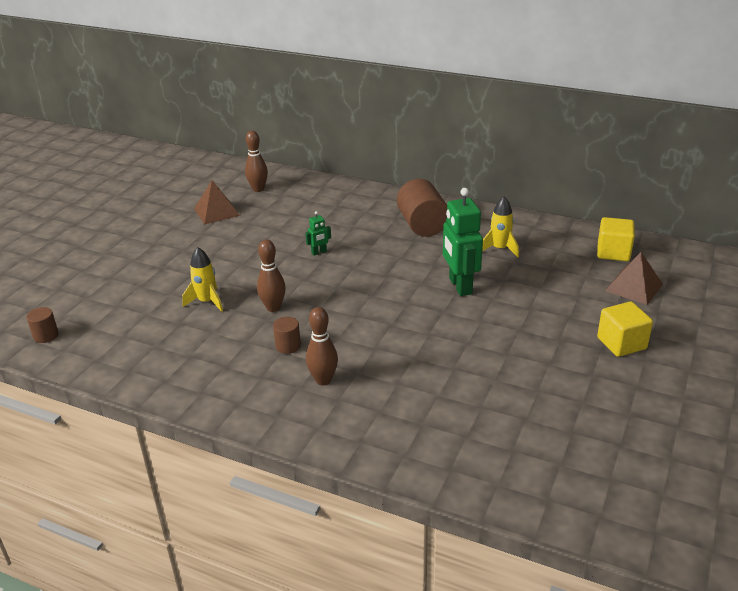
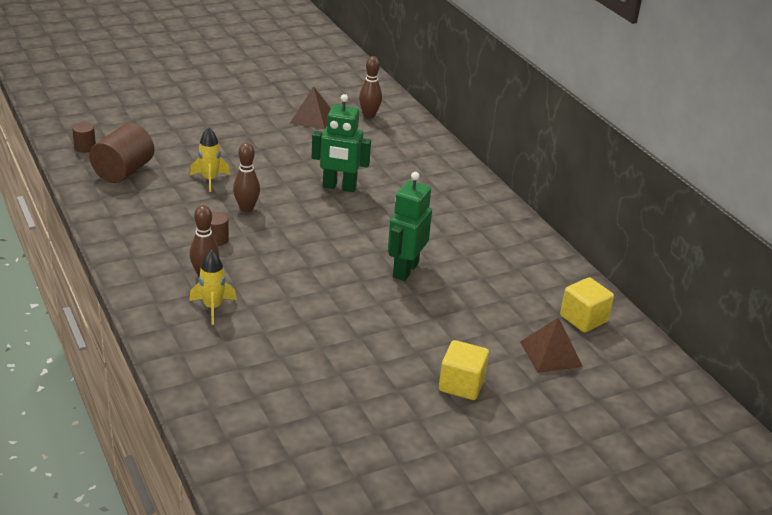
camera: 35 degrees right, 0 degrees up
(319, 252) = (339, 187): green robot -> green robot, size x2.18
(422, 225) = (453, 209): brown cylinder -> brown cylinder (123, 171)
(499, 249) = (486, 261): yellow rocket -> yellow rocket (212, 307)

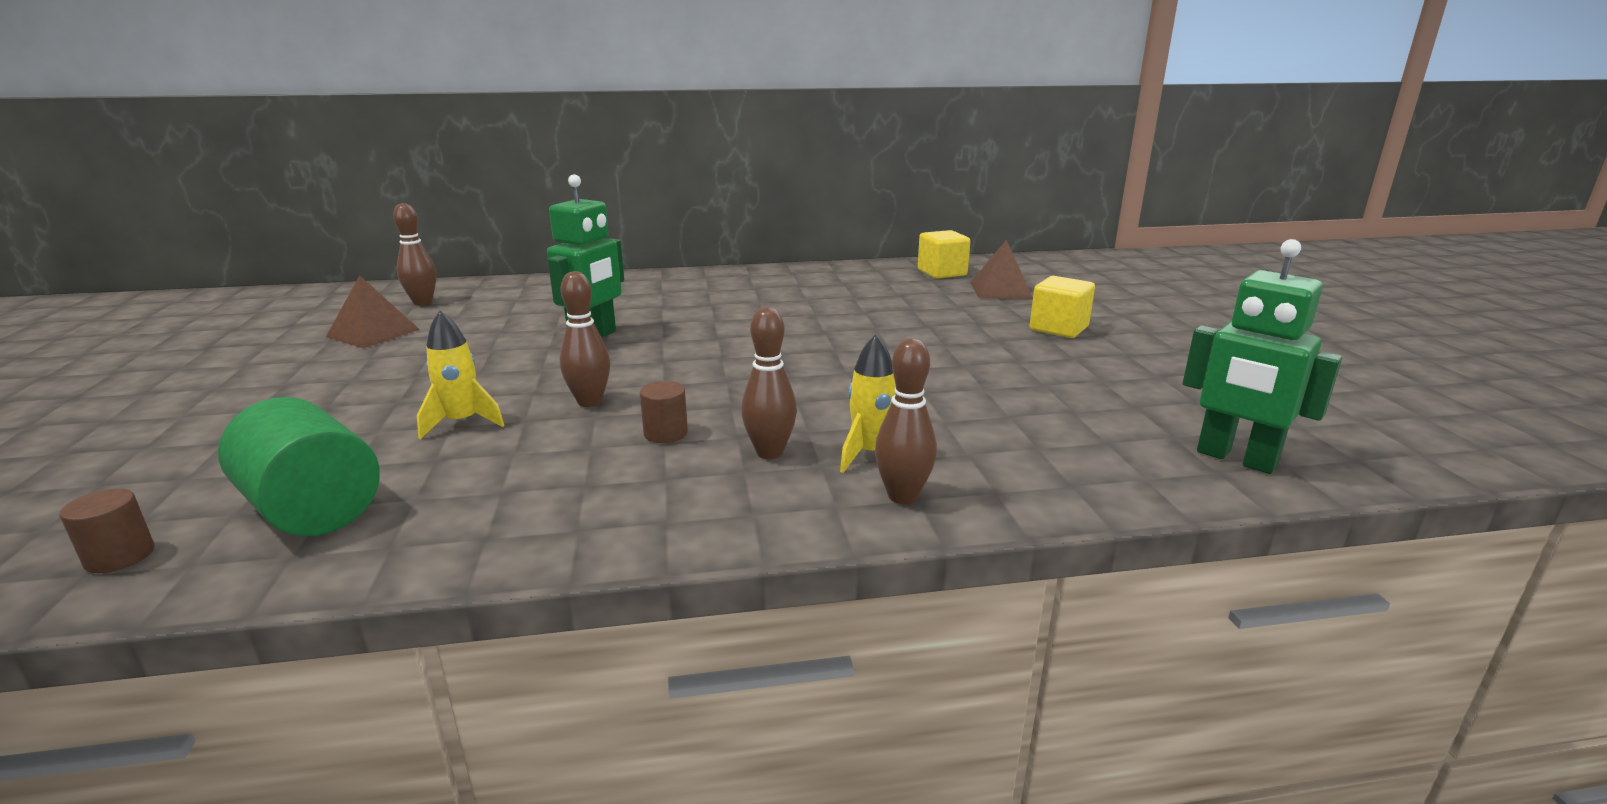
camera: 70 degrees left, 10 degrees down
(123, 171) = (313, 509): brown cylinder -> green cylinder
(169, 321) = (902, 496): none -> brown bowling pin
(405, 270) = (822, 326): green robot -> green robot (1235, 459)

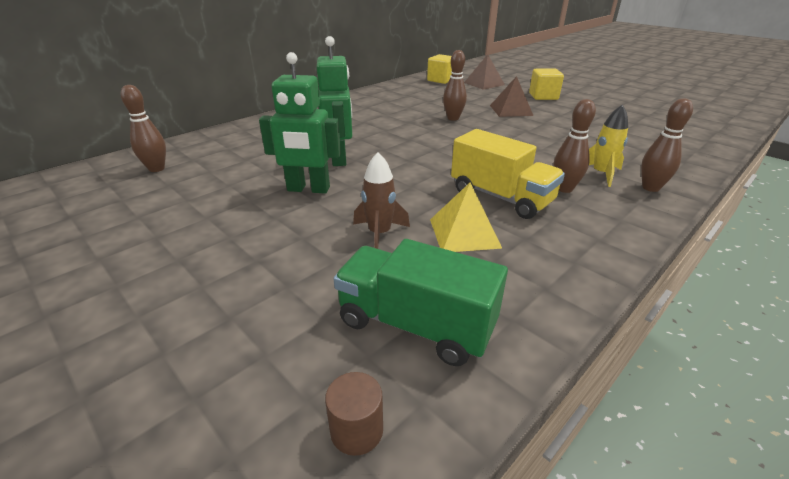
camera: 35 degrees left, 10 degrees up
(313, 509) = (415, 325): green cylinder -> green truck
(373, 333) = (166, 200): brown pyramid -> brown pyramid (510, 110)
(462, 423) = (379, 234): yellow rocket -> brown rocket
(537, 453) = (464, 233): none -> yellow pyramid
(589, 402) = (424, 195): brown bowling pin -> brown bowling pin (453, 118)
(665, 433) = (500, 197): brown cylinder -> yellow truck
(1235, 459) = (702, 134): green robot -> green robot (308, 189)

